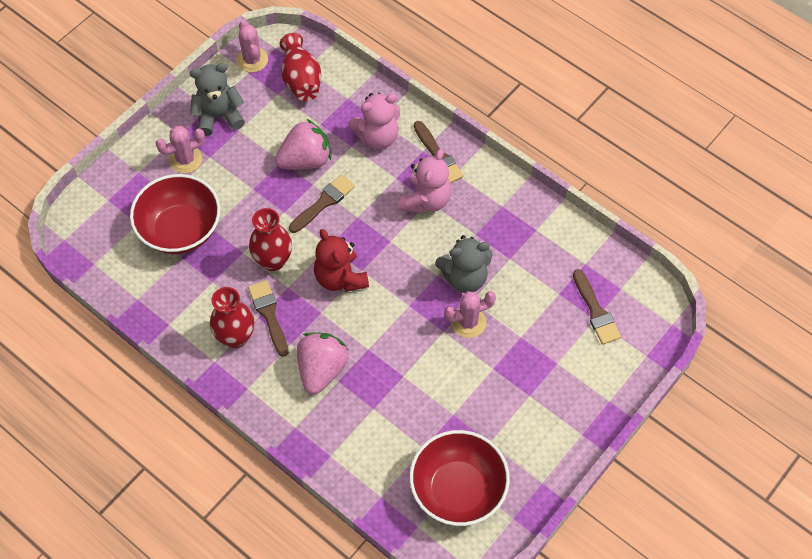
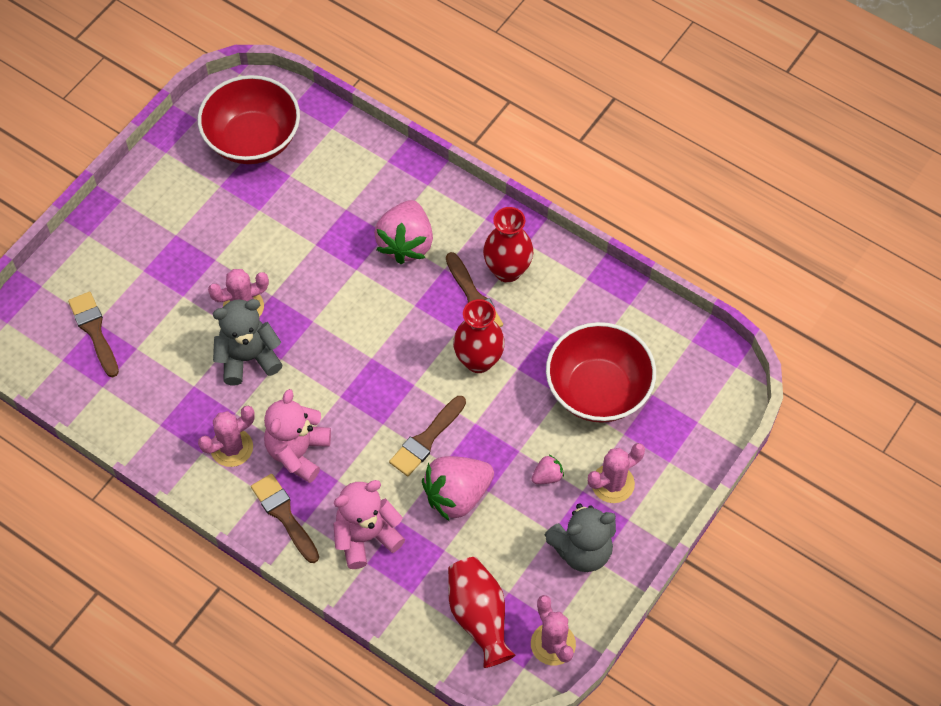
camera: 175 degrees right, 0 degrees up
(234, 168) = (547, 476): none -> pink strawberry
(340, 278) = (396, 346): red teddy bear -> none
(478, 207) = (231, 448): none -> pink cactus

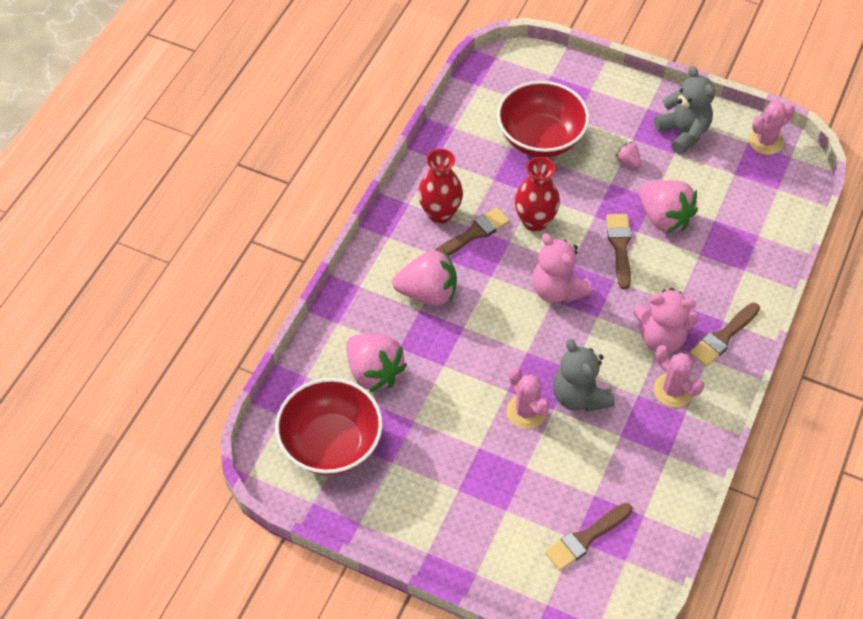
camera: 100 degrees left, 5 degrees down
(322, 184) = (374, 372): none -> pink strawberry
(366, 537) = (722, 274): pink teddy bear -> pink teddy bear (557, 290)
(426, 439) = (620, 247): brown brush -> brown brush turned 120 degrees counterclockwise
(479, 617) = (762, 189): red vase -> none
(612, 483) = (621, 120): pink cactus -> none

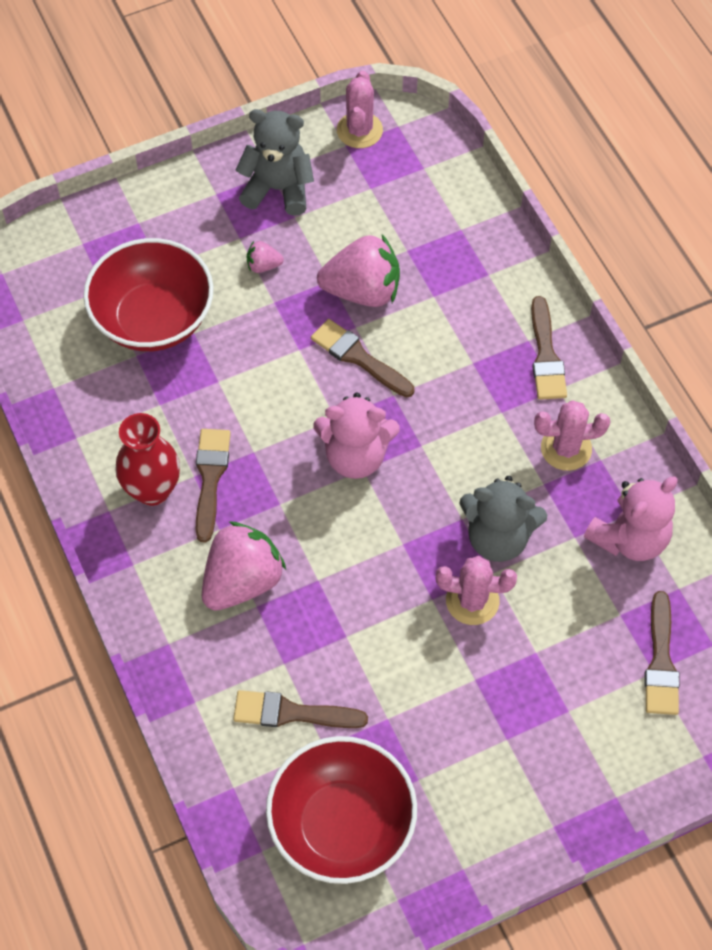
camera: 50 degrees left, 5 degrees up
(374, 372) = (292, 713): pink strawberry -> brown brush
(535, 221) = (252, 408): red vase -> none
(661, 338) = (498, 409): pink teddy bear -> pink teddy bear (629, 538)

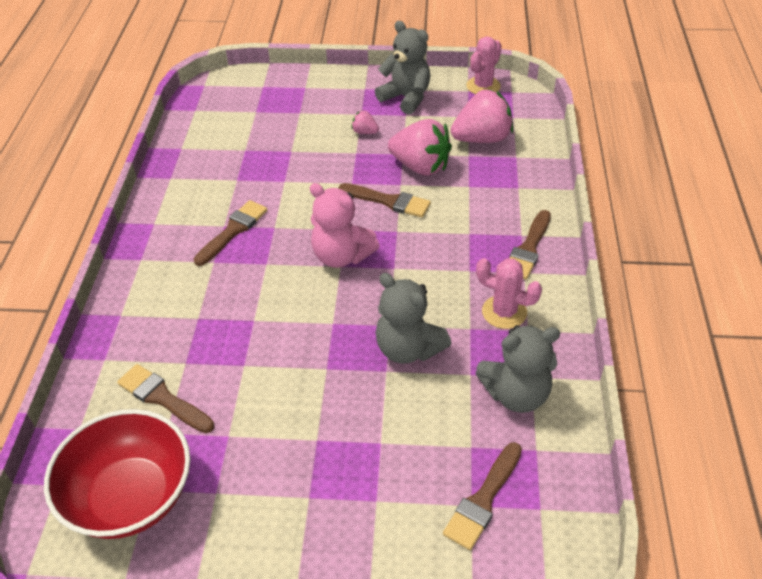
camera: 30 degrees right, 15 degrees down
(152, 490) = (190, 223): red vase -> none
(153, 319) = (272, 135): red bowl -> none
(242, 581) = (201, 299): pink strawberry -> pink strawberry (482, 139)
(358, 357) = (389, 201): brown brush -> brown brush turned 135 degrees clockwise
(472, 601) = (356, 383): pink cactus -> none
(629, 538) = (516, 394): pink teddy bear -> grey teddy bear

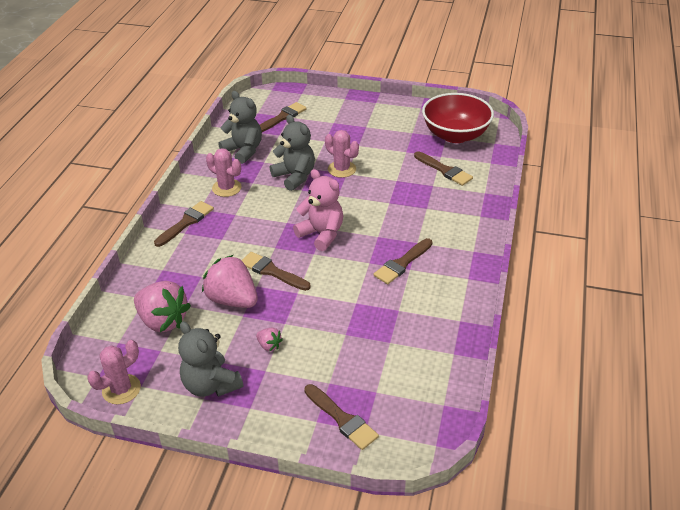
camera: 170 degrees left, 5 degrees down
(283, 90) = (342, 419): none -> brown brush
(336, 376) = (342, 169): none -> pink cactus
(482, 139) = (163, 321): pink strawberry -> pink strawberry turned 135 degrees counterclockwise
(516, 394) = (243, 151): grey teddy bear -> grey teddy bear turned 45 degrees clockwise

